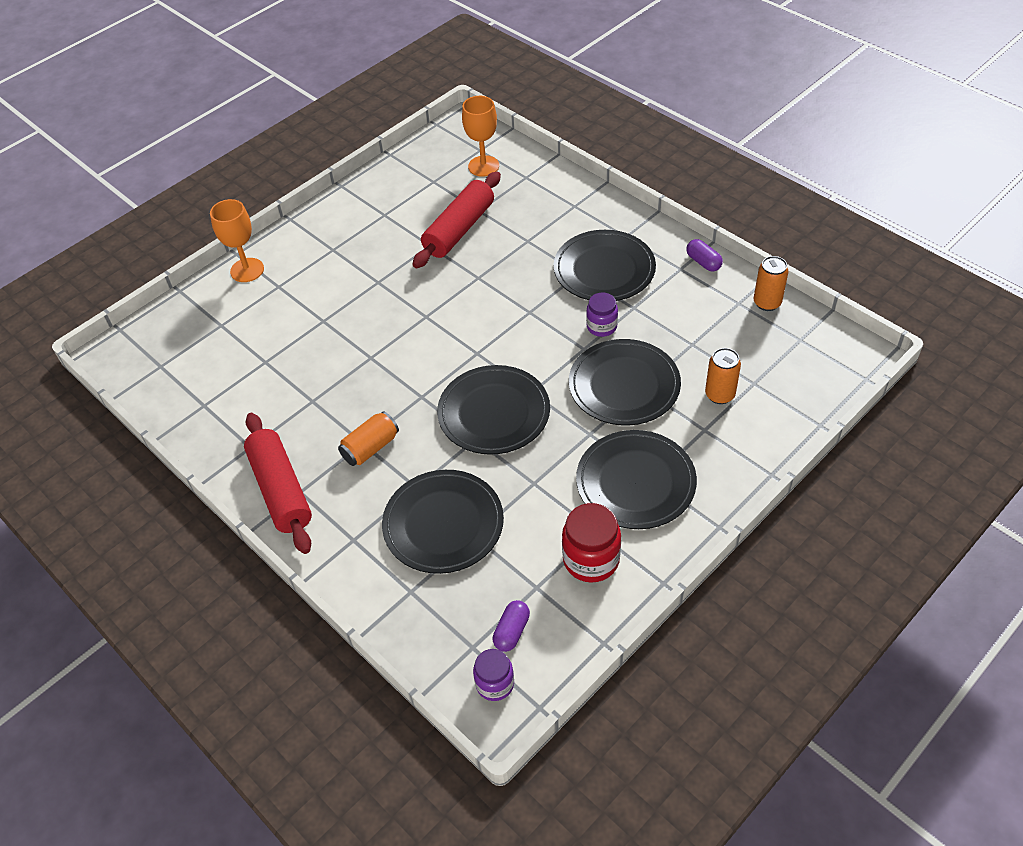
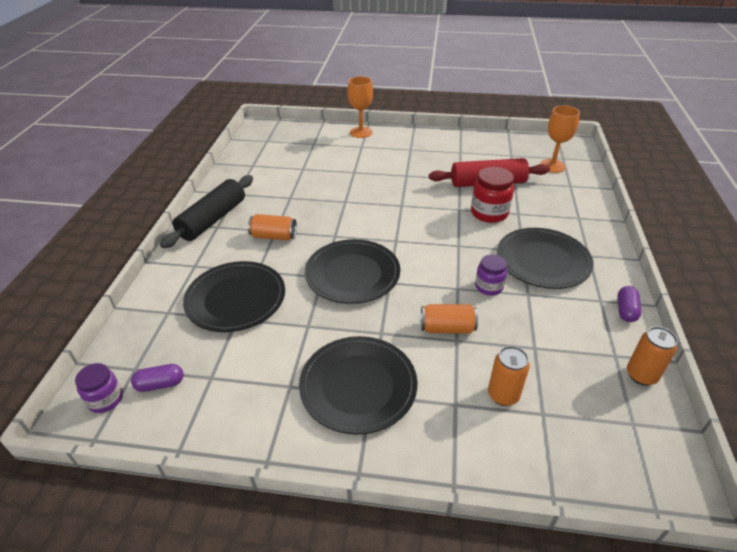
camera: 50 degrees right, 10 degrees down
(281, 490) = (213, 219): red rolling pin -> black rolling pin
(591, 559) = (259, 397): red jar -> red jar (489, 213)
(624, 385) = (447, 328): black plate -> orange can

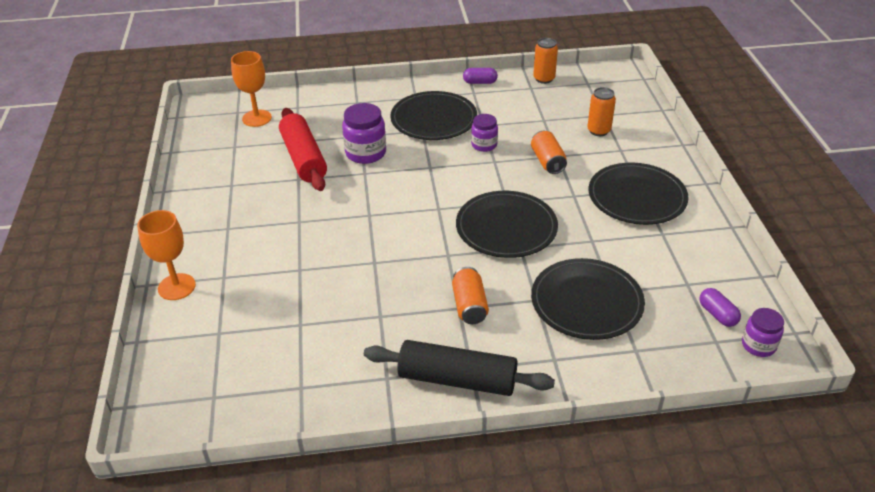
camera: 105 degrees left, 0 degrees up
(489, 213) = (365, 153): red jar -> purple jar

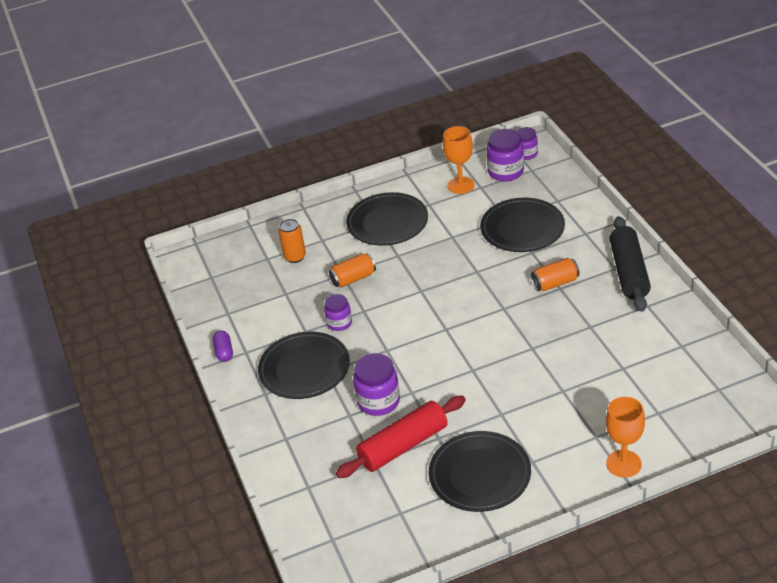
camera: 100 degrees left, 0 degrees up
(257, 118) = (340, 515): orange goblet -> orange goblet (461, 185)
(506, 228) = (455, 284): black plate -> black plate (480, 474)
(544, 79) = (208, 307): orange can -> none
(717, 314) = (505, 172): purple capsule -> purple jar

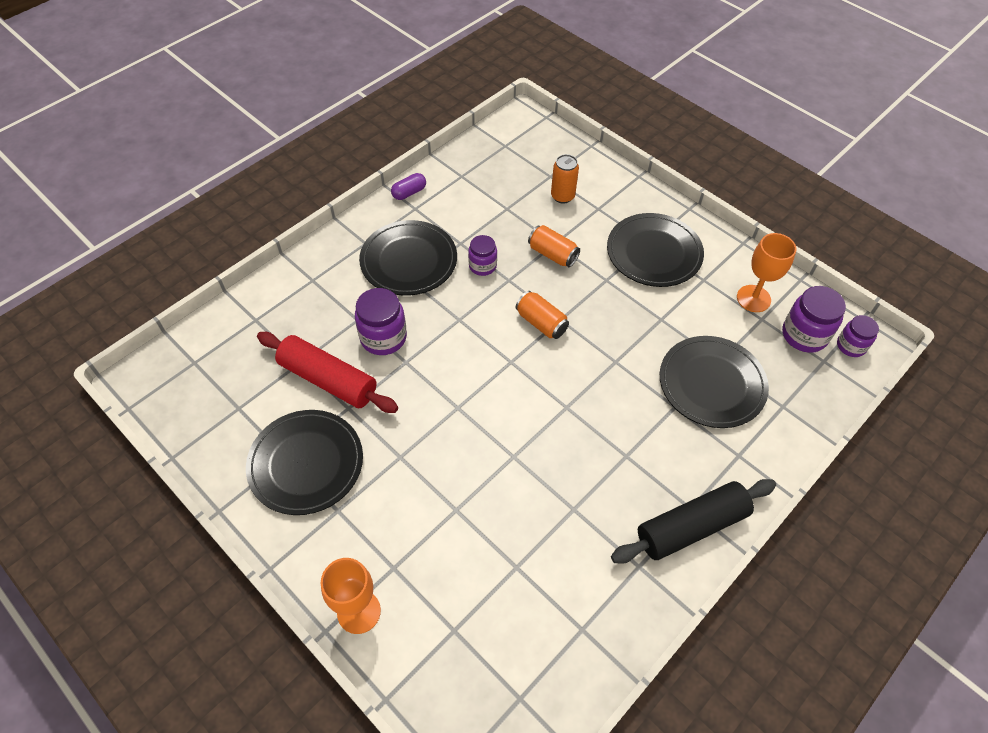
camera: 60 degrees right, 15 degrees up
(555, 283) = (632, 448): orange can -> orange can (541, 323)

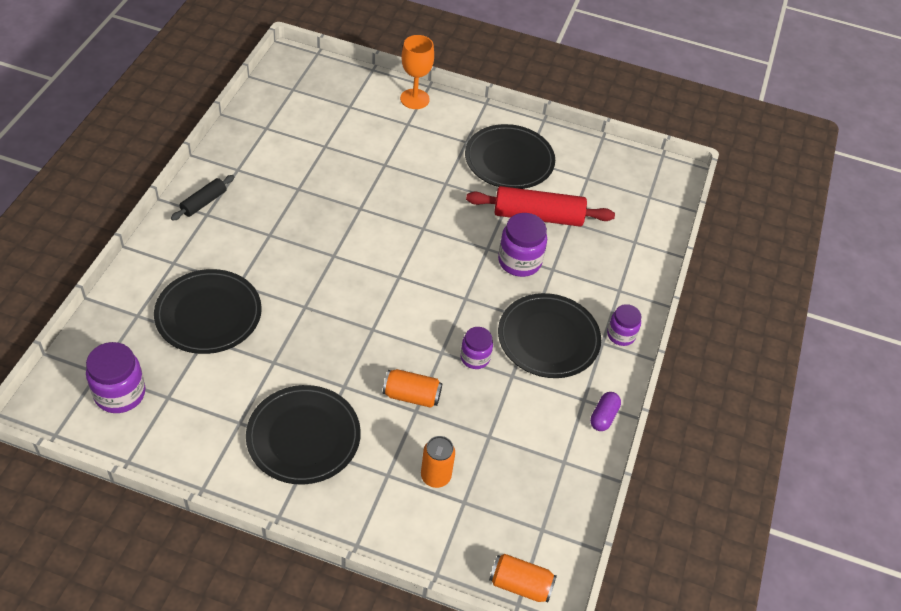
camera: 150 degrees right, 5 degrees down
(541, 323) = (389, 319): orange can -> orange can (520, 584)
(691, 527) = (204, 202): black rolling pin -> black rolling pin, size x0.54
(753, 298) = (180, 418): orange goblet -> none
(851, 346) = (68, 398): purple jar -> purple jar (621, 335)

